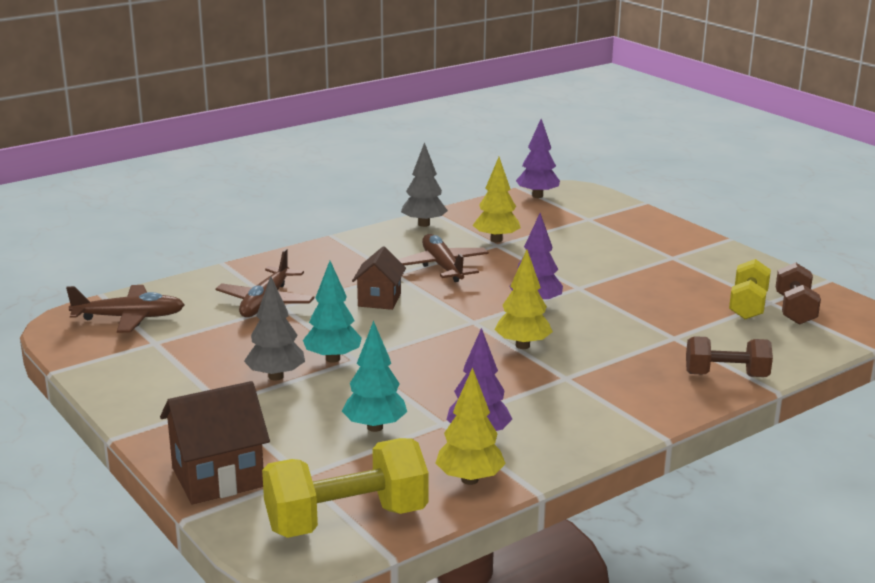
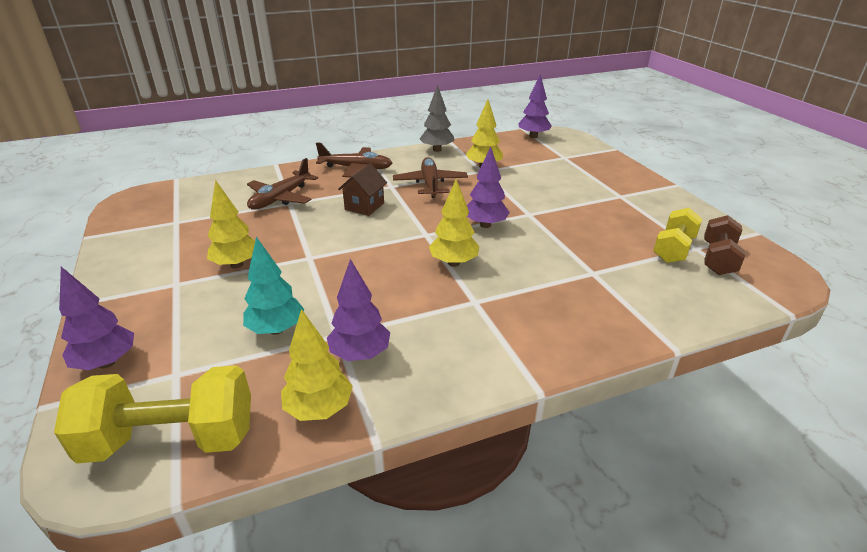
camera: 15 degrees right, 10 degrees up
(129, 318) = (177, 199): brown plane -> brown plane (356, 168)
(217, 477) = (107, 362): brown house -> purple tree
(276, 376) = (237, 264): grey tree -> yellow tree
(333, 359) = (292, 254): turquoise tree -> none
(726, 375) = (629, 322): brown dumbbell -> none

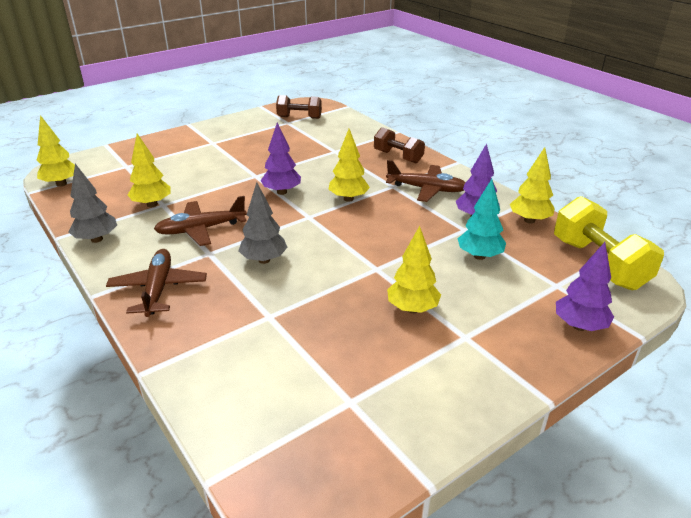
camera: 105 degrees left, 0 degrees up
(280, 198) = (259, 327): brown plane -> brown plane (426, 189)
(364, 206) = (264, 260): brown house -> grey tree
(533, 136) = (61, 184): purple tree -> yellow tree
(568, 326) = (398, 157): none -> brown dumbbell
(673, 249) = (292, 128): yellow dumbbell -> none

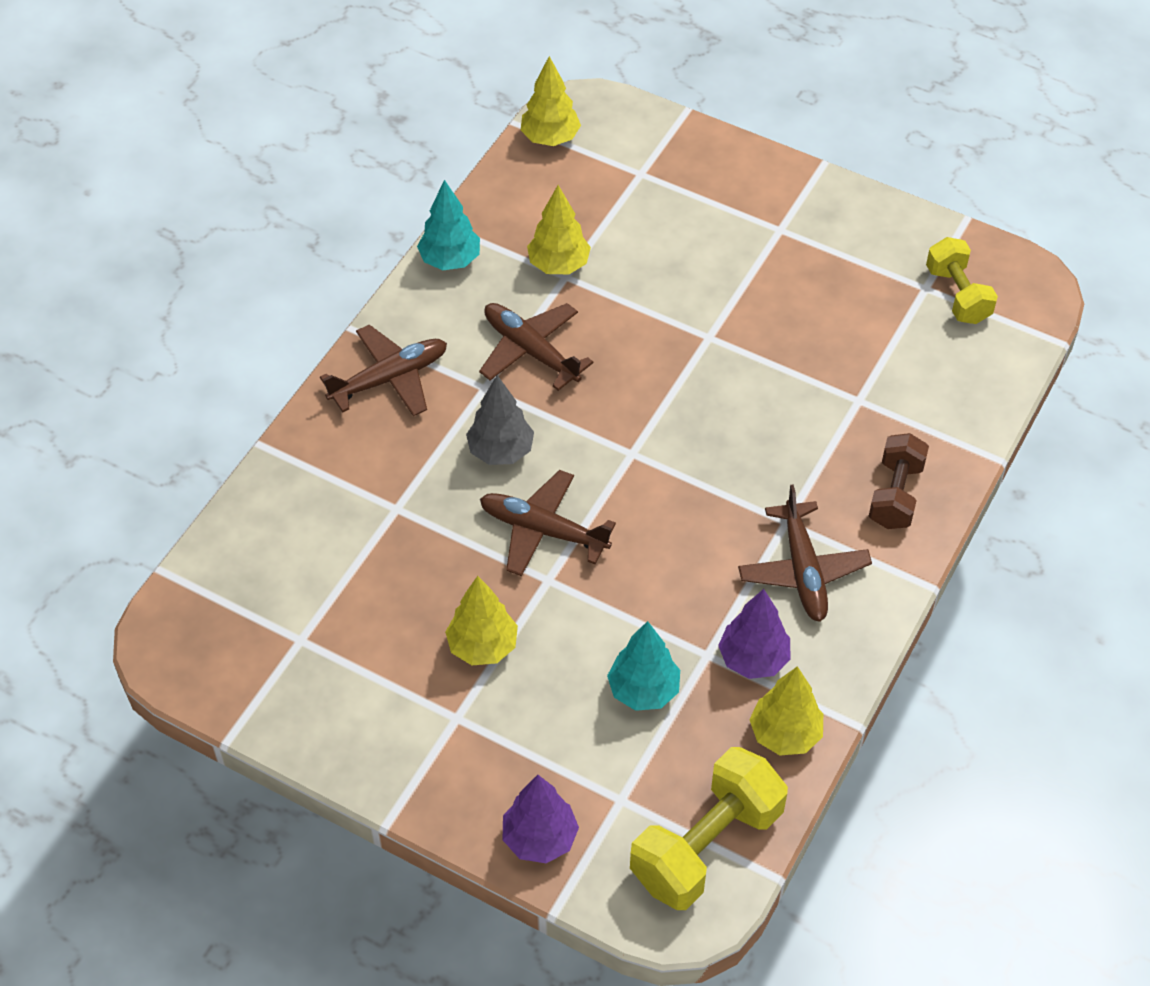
camera: 65 degrees right, 20 degrees up
(96, 239) = (450, 260): grey tree -> turquoise tree
(282, 192) = (680, 391): purple tree -> none
(299, 117) = (957, 295): brown dumbbell -> yellow dumbbell
(338, 260) = (543, 530): none -> brown plane
(348, 199) = (710, 480): yellow tree -> none

